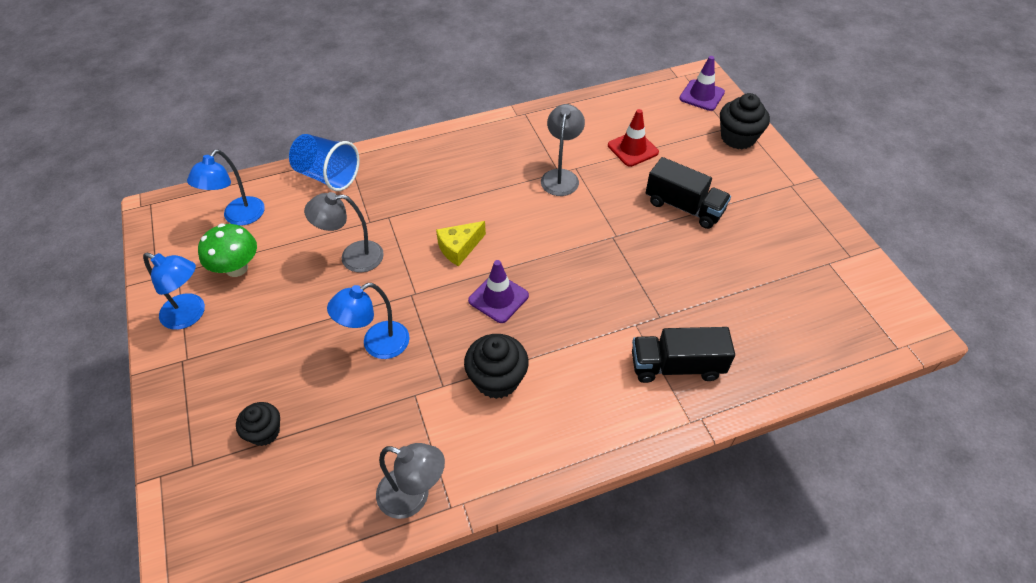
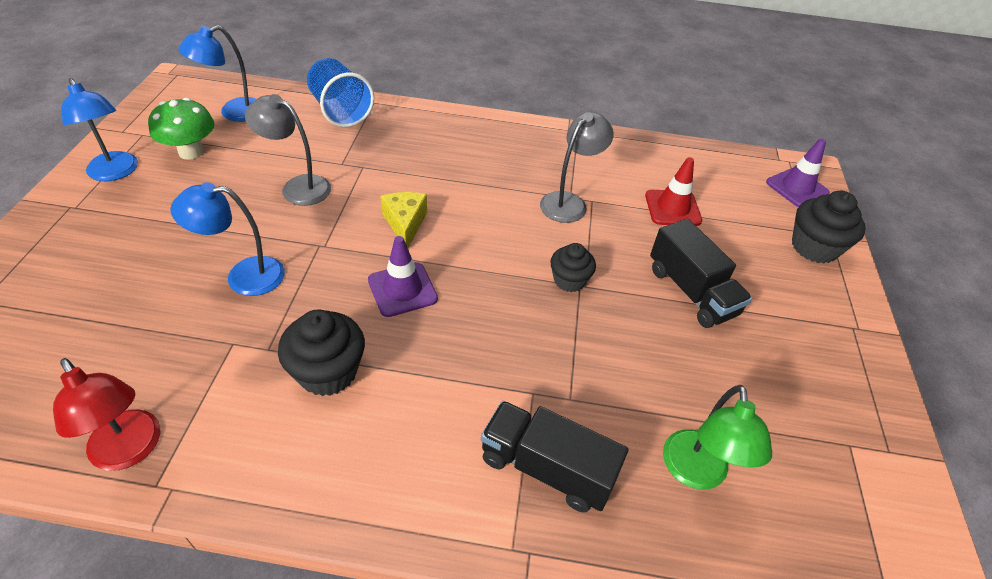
camera: 25 degrees right, 5 degrees down
(264, 432) = (67, 305): black cupcake -> black cupcake (569, 280)
(413, 497) = (131, 451): grey lamp -> red lamp
(459, 248) = (405, 224): yellow cheese -> yellow cheese turned 90 degrees clockwise
(759, 324) = (696, 473): none -> green lamp

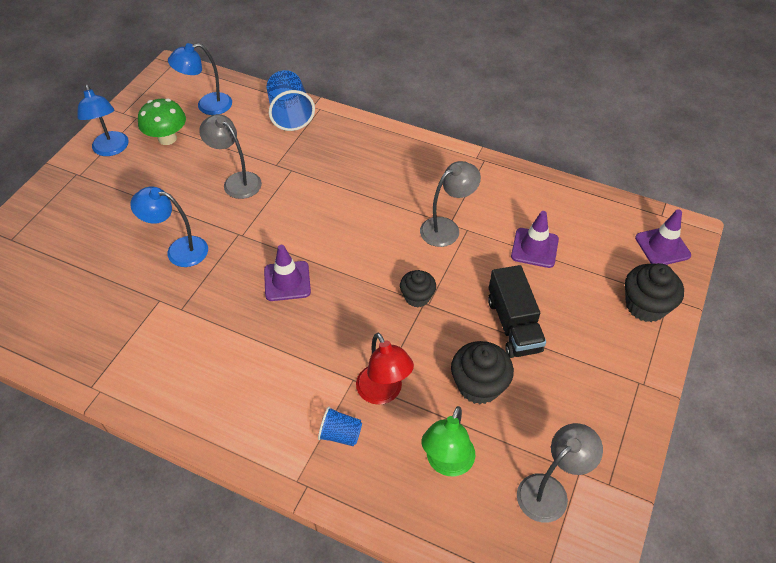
camera: 20 degrees right, 5 degrees up
(131, 451) = (81, 361): red lamp -> red lamp (383, 393)
(328, 372) = (216, 334): black cupcake -> black cupcake (478, 385)
(405, 224) = (307, 226): yellow cheese -> none
(546, 468) = (340, 434): black truck -> blue cup
(672, 208) = (534, 248): red traffic cone -> purple traffic cone
(831, 476) = (550, 491): none -> grey lamp

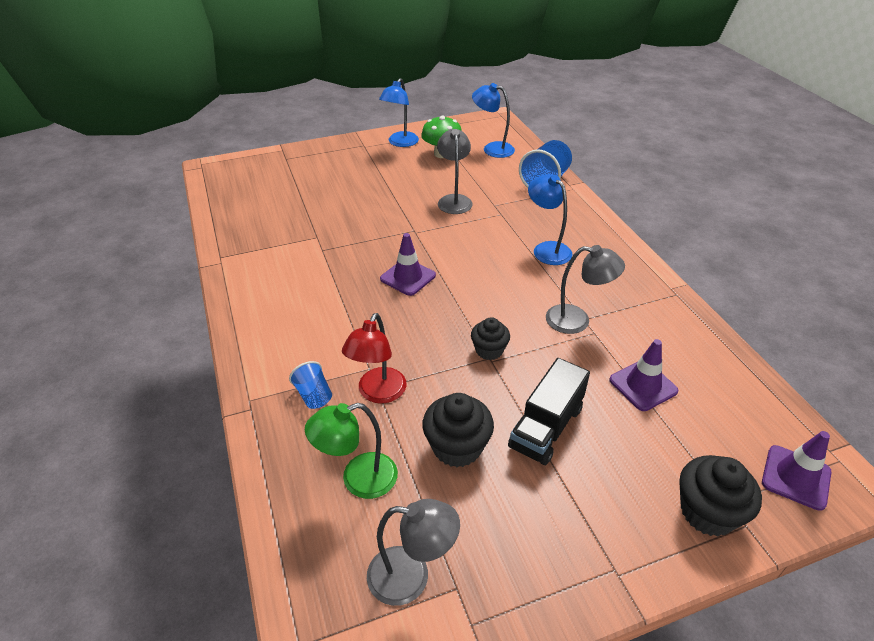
camera: 45 degrees right, 10 degrees down
(179, 250) = (365, 217): blue lamp -> blue lamp (547, 249)

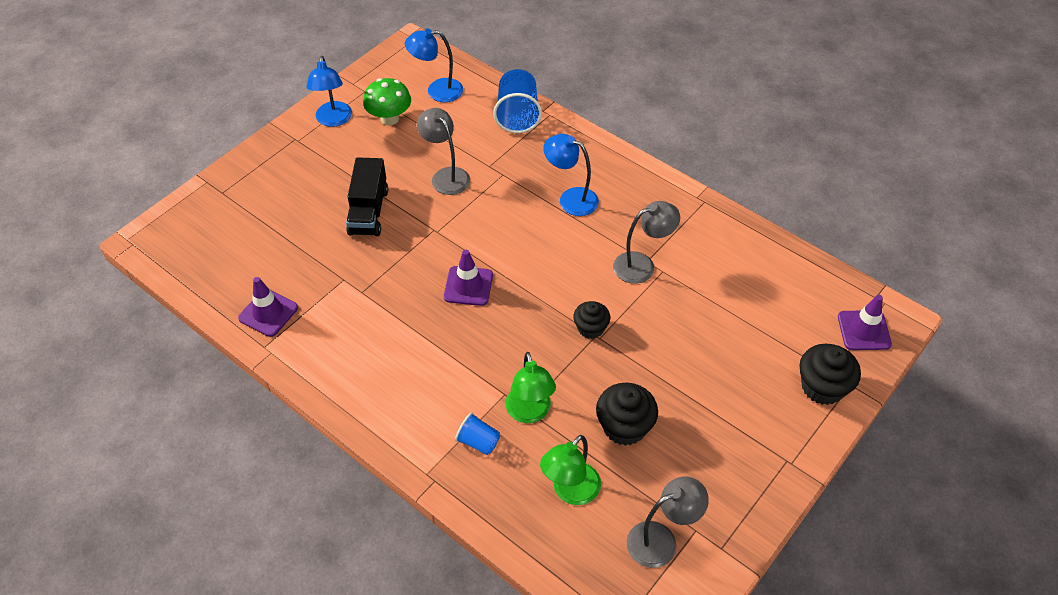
camera: 30 degrees left, 10 degrees up
(378, 393) = (530, 413): red lamp -> green lamp
(546, 427) = (678, 376): black truck -> black truck (368, 211)
(643, 385) = (726, 304): purple traffic cone -> purple traffic cone (268, 313)

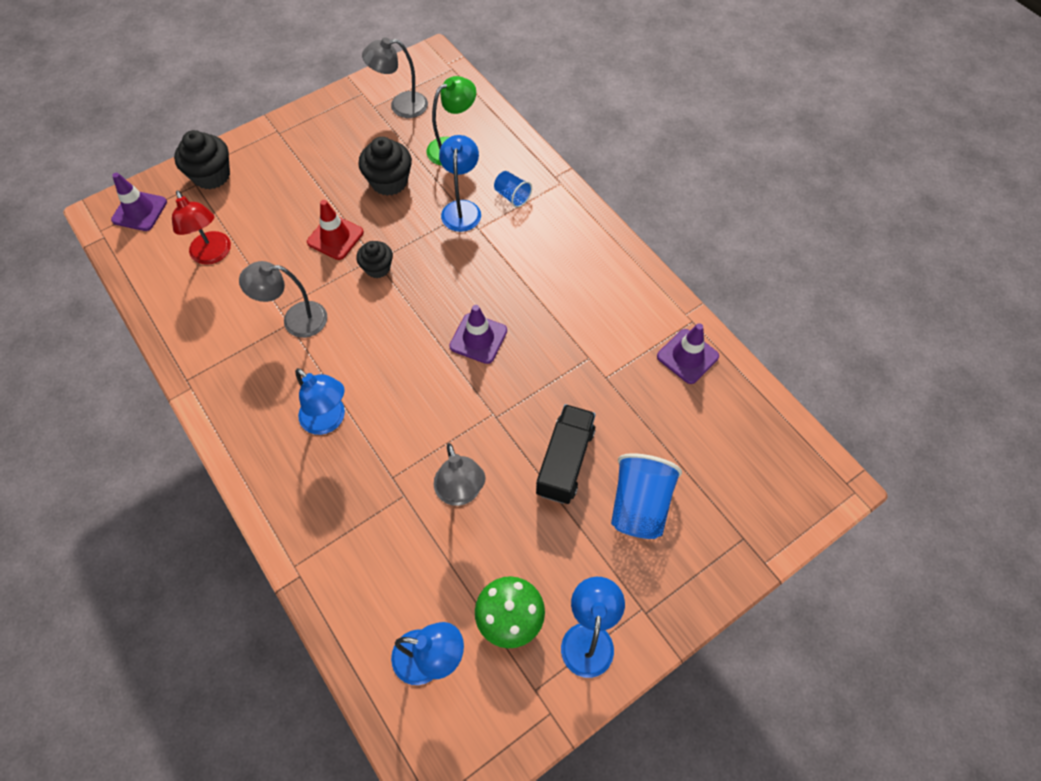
camera: 165 degrees left, 10 degrees up
(517, 115) = (336, 576): blue cup -> blue cup (639, 505)
(530, 413) = (462, 208): green lamp -> blue lamp
(649, 349) = (335, 237): none -> red traffic cone
(757, 304) = (213, 255): none -> red lamp

